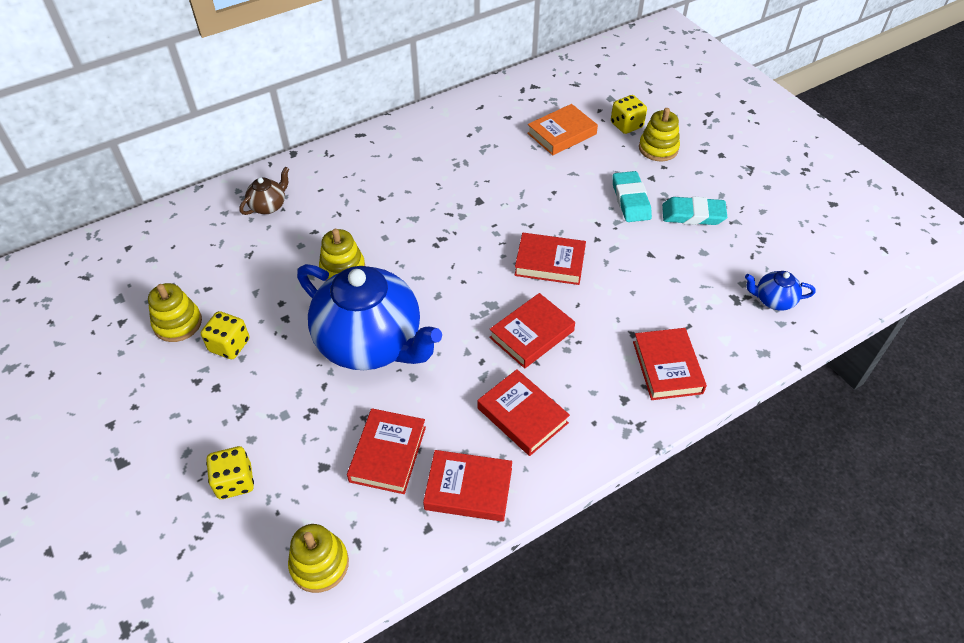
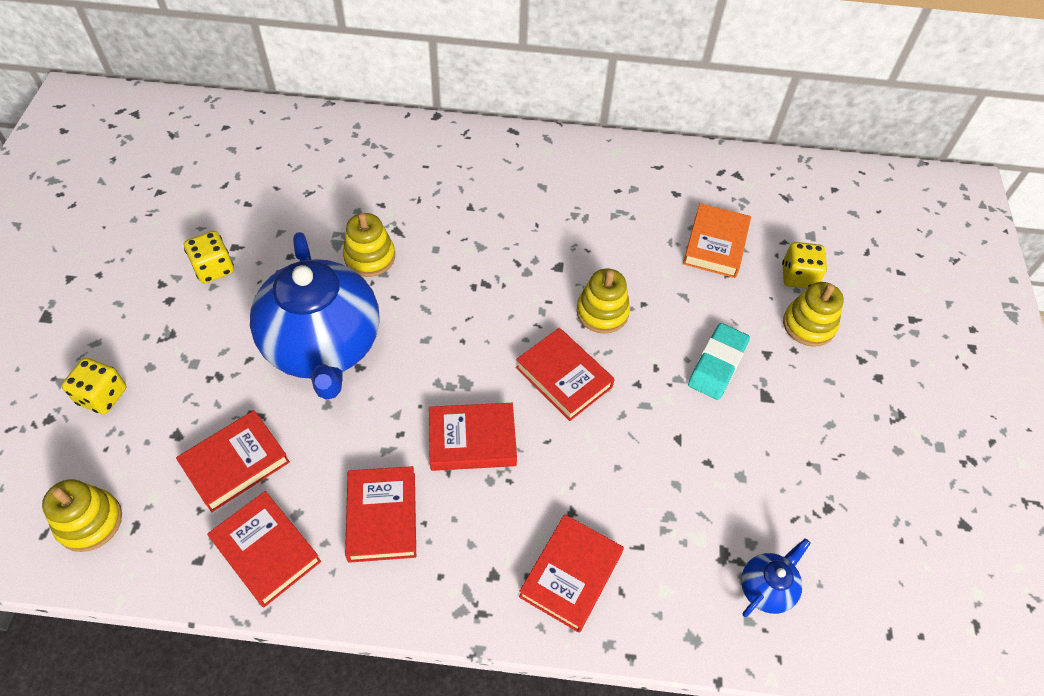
camera: 35 degrees right, 5 degrees up
(178, 323) = (196, 221): yellow stacking toy -> yellow stacking toy (602, 312)
(269, 206) = (367, 155): brown teapot -> none
(561, 133) = (715, 244): orange book -> orange book turned 75 degrees counterclockwise
(693, 215) = (772, 426): turquoise eraser -> none
(773, 300) = (766, 587): blue teapot -> blue teapot turned 90 degrees clockwise

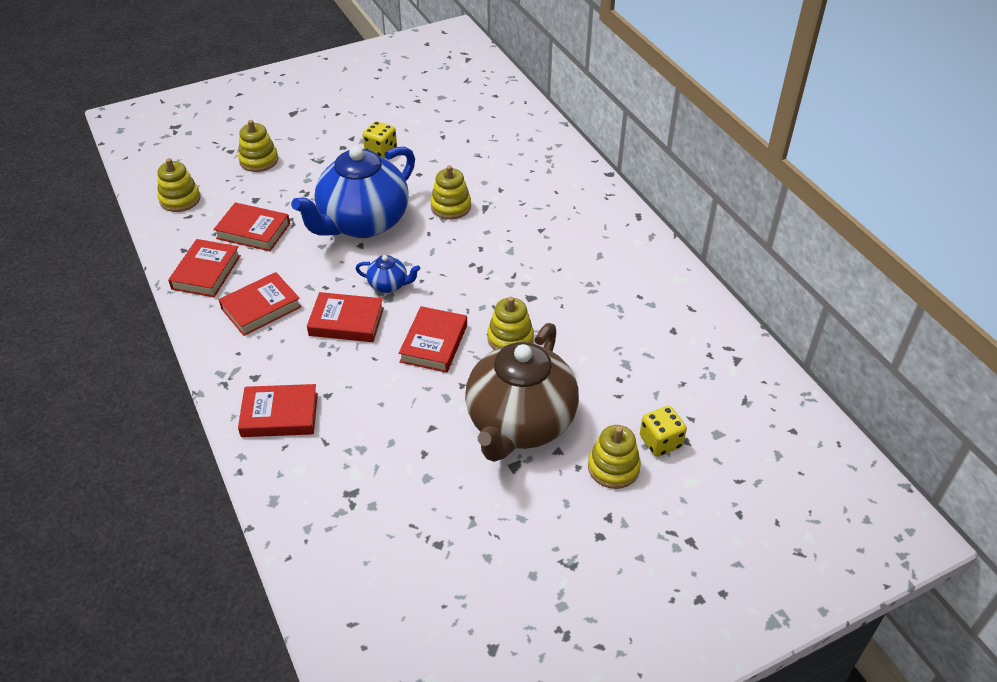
camera: 60 degrees right, 10 degrees down
(102, 396) = (259, 160): yellow dice -> yellow stacking toy
(472, 440) = (346, 321): red book -> red book turned 45 degrees counterclockwise
(715, 244) = (642, 375): orange book -> none
(717, 364) = (520, 424): turquoise eraser -> brown teapot
(766, 587) = (341, 529): blue teapot -> blue teapot (389, 285)

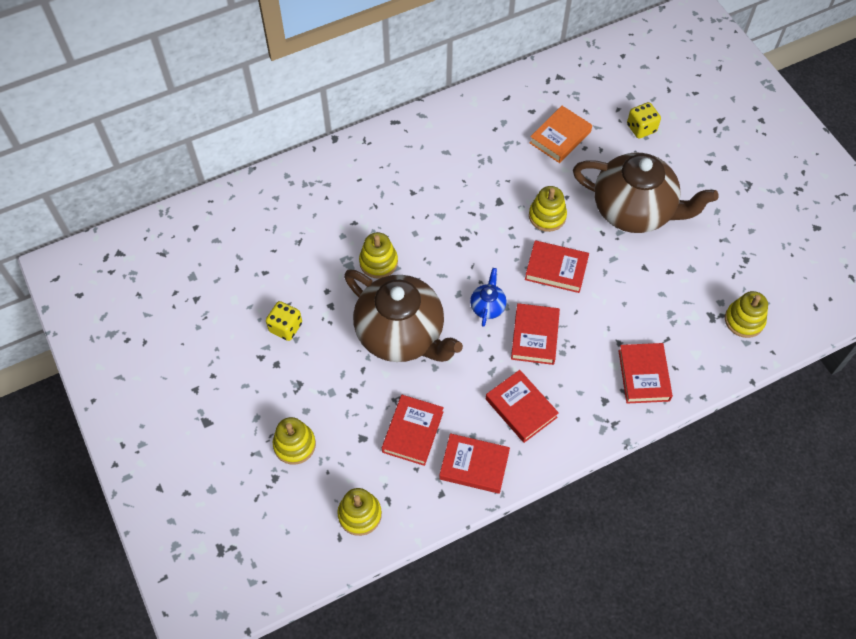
camera: 90 degrees left, 15 degrees up
(362, 223) = (402, 334): blue teapot -> brown teapot
(613, 467) = (667, 156): yellow stacking toy -> yellow stacking toy (744, 320)
(633, 355) = (560, 137): none -> orange book

